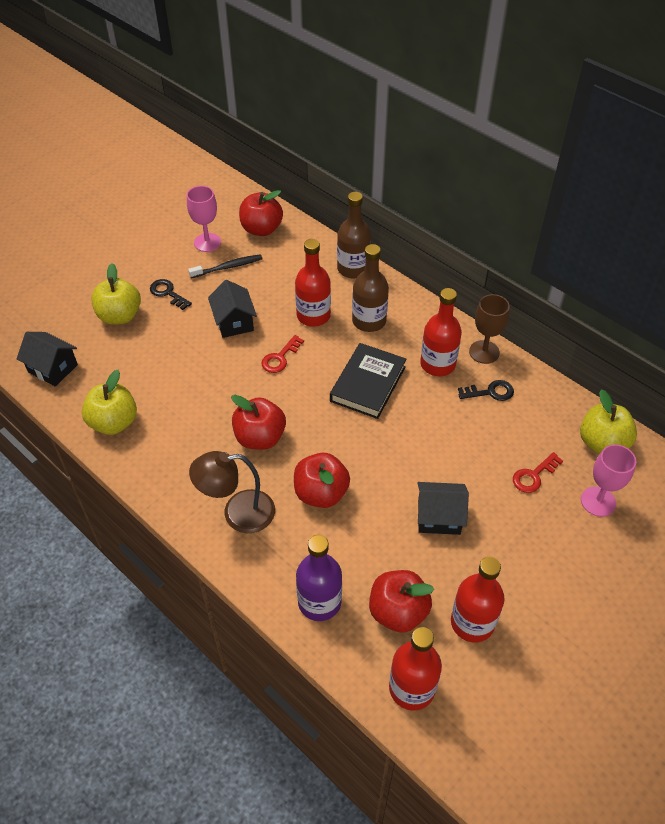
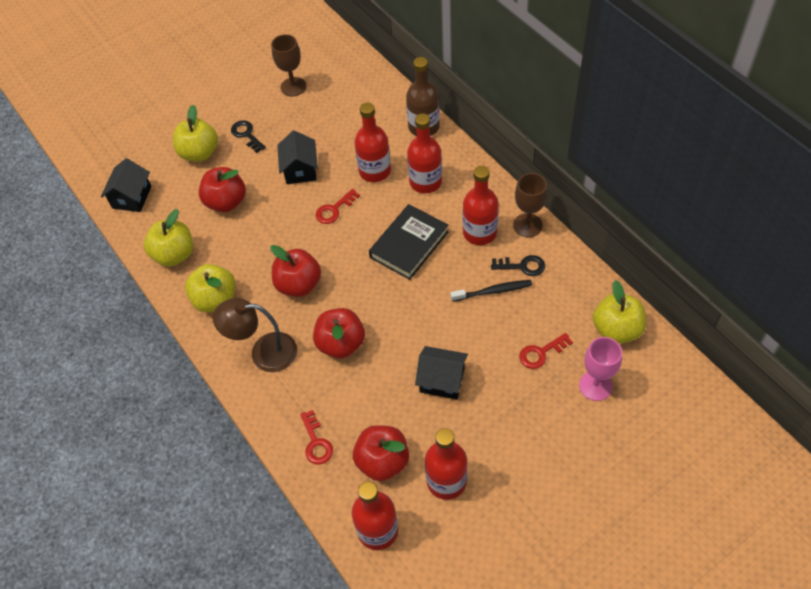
camera: 15 degrees right, 5 degrees up
(53, 368) = (132, 197): black house -> black house turned 60 degrees clockwise
(171, 464) = (215, 299): none -> yellow apple
(207, 242) = (293, 87): pink goblet -> brown goblet
(228, 267) = (307, 114): black toothbrush -> black toothbrush (493, 291)
(261, 229) = (346, 78): red apple -> red apple (226, 202)
(319, 602) = (316, 442): purple bottle -> red key
(369, 321) = (425, 182): brown bottle -> red bottle

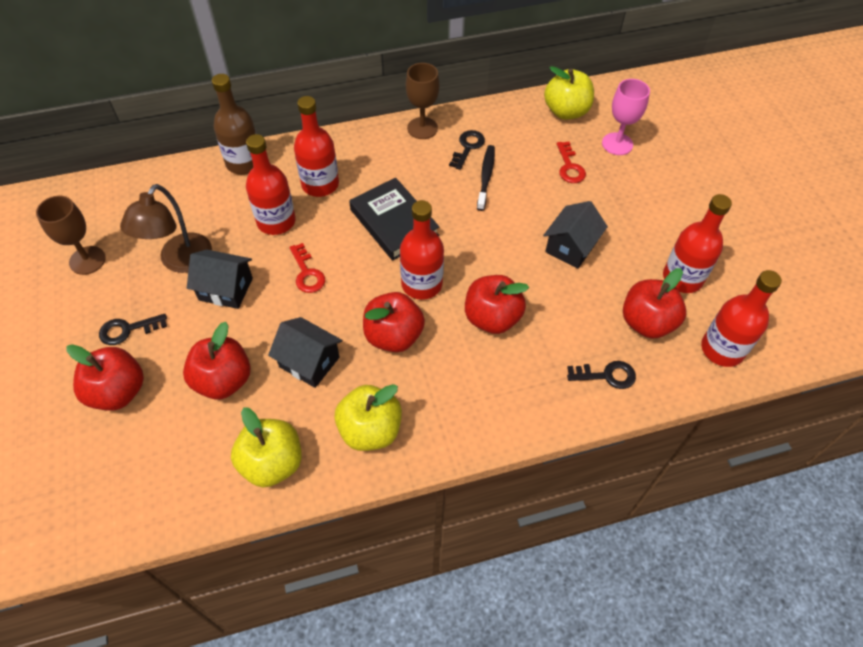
camera: 75 degrees left, 0 degrees up
(132, 197) = (137, 497): black house -> black house (309, 362)
(199, 153) = (118, 392): yellow apple -> red apple
(264, 352) = (471, 396): brown lamp -> brown lamp (180, 261)
(316, 442) = (607, 375): red key -> black key
(479, 232) = (411, 164): red bottle -> red bottle (421, 284)

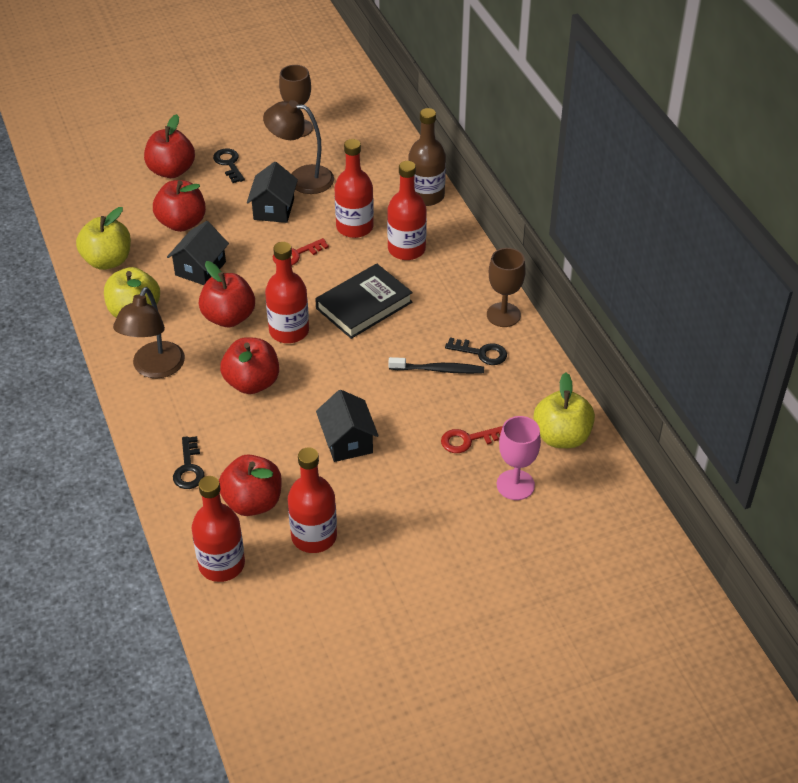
camera: 85 degrees right, 10 degrees down
(464, 408) = (155, 368): none -> brown lamp
(571, 247) = (347, 441): black house -> black house turned 45 degrees clockwise

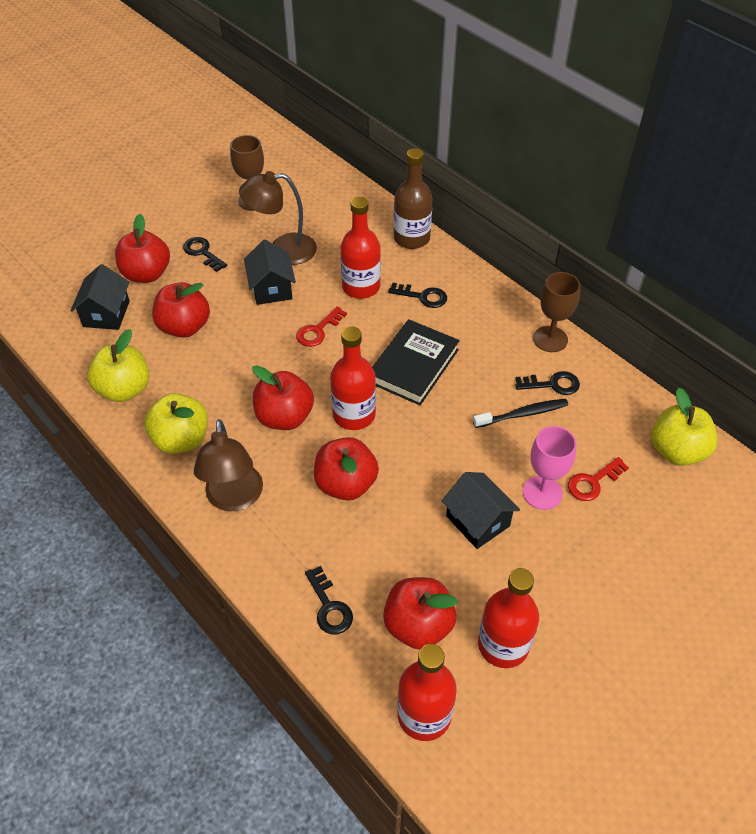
camera: 20 degrees left, 5 degrees up
(200, 268) = (228, 371): black house -> black house (106, 314)
(406, 249) = (423, 296): red bottle -> black key
(515, 485) = (665, 517): pink goblet -> pink goblet (542, 492)

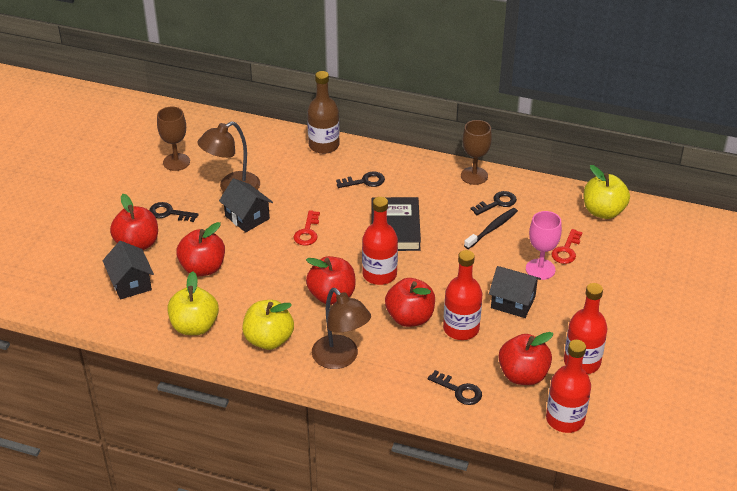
camera: 30 degrees left, 10 degrees down
(361, 287) = (314, 191): red bottle -> red bottle (461, 329)

